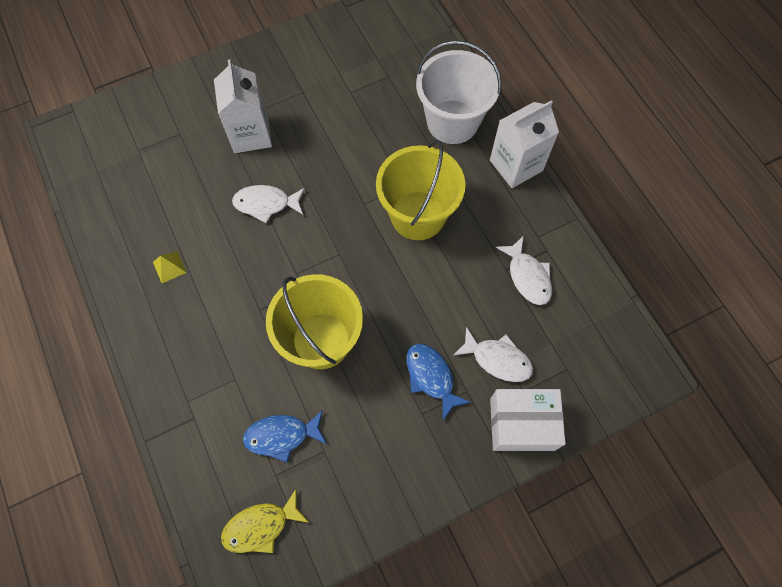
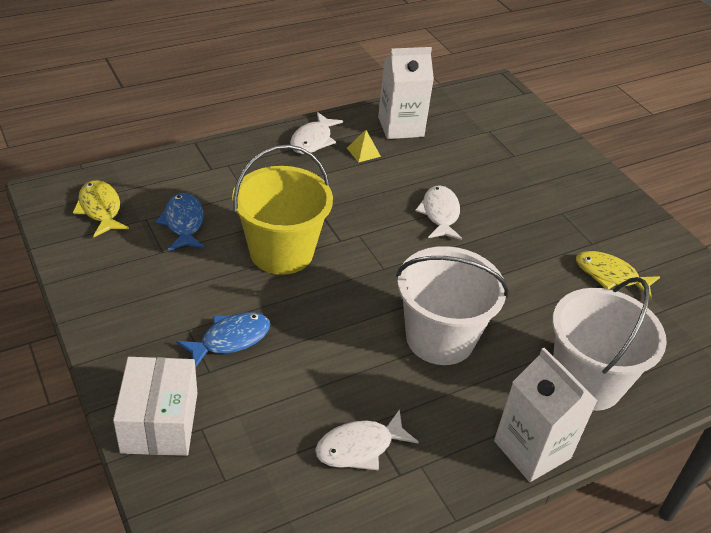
camera: 85 degrees right, 25 degrees down
(250, 134) = (524, 203): white carton -> white carton (400, 127)
(341, 86) = (610, 276): none -> yellow fish
(417, 215) = (440, 338): yellow bucket -> white bucket
(497, 359) = (246, 404): white fish -> white fish (313, 140)

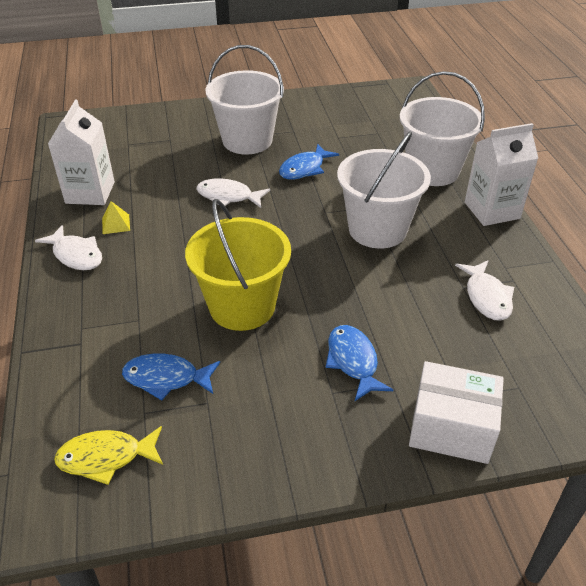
camera: 70 degrees left, 0 degrees up
(521, 263) = (304, 168): none -> blue fish
(548, 210) = (247, 140): none -> white bucket
(610, 276) = (331, 132): yellow fish -> none

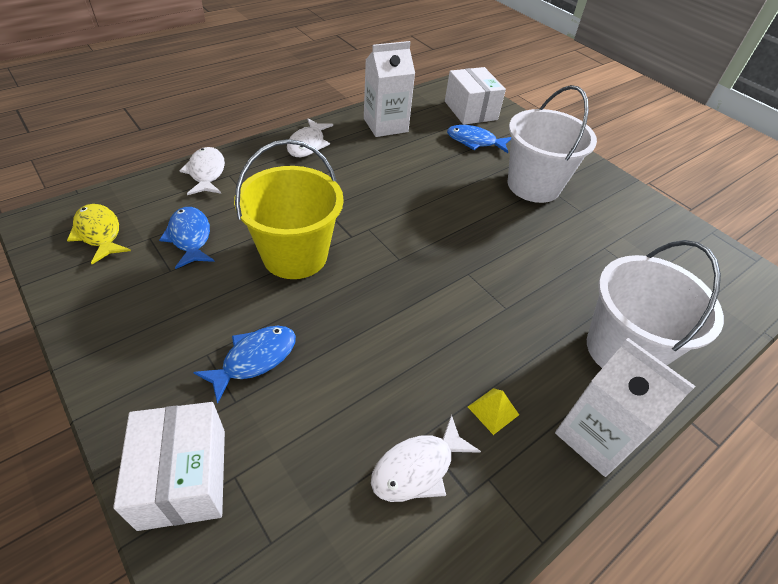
camera: 60 degrees right, 5 degrees up
(114, 133) = (470, 110): none -> white box
(116, 224) = (357, 150): yellow pyramid -> yellow pyramid (493, 410)
(228, 196) = (439, 200): white fish -> white fish (206, 173)
(304, 168) = (525, 237): blue fish -> blue fish (474, 141)
(377, 229) = (470, 325): white bucket -> none

